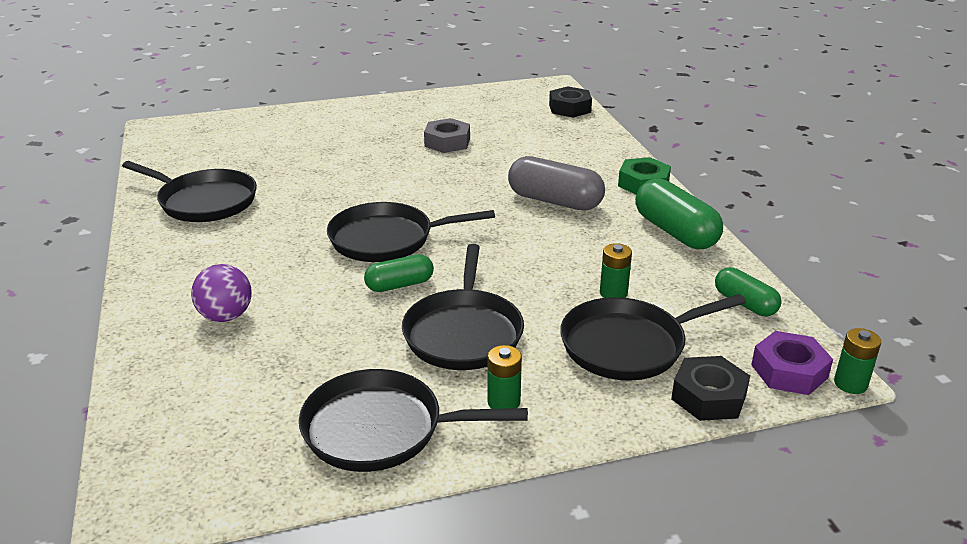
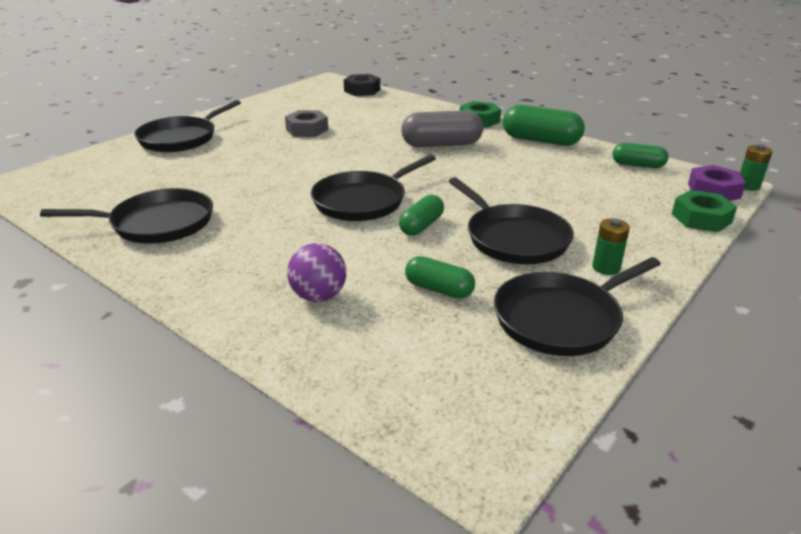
camera: 35 degrees left, 0 degrees up
(322, 353) = (439, 289): none -> green capsule
(613, 293) = (563, 184): green battery -> none
(628, 345) = (618, 208): black pan -> black pan (181, 138)
(709, 397) = (701, 218): black nut -> green nut

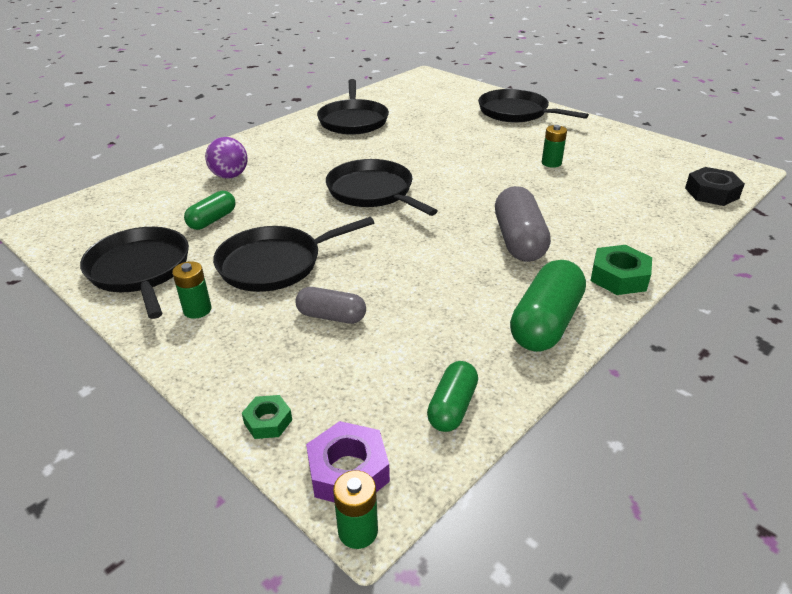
camera: 95 degrees right, 5 degrees up
(307, 130) = (551, 163): grey nut -> green battery
(421, 226) = (316, 218): green capsule -> none
(576, 206) = (331, 316): none -> grey capsule
(701, 218) = (268, 421): green nut -> green nut, size x0.60

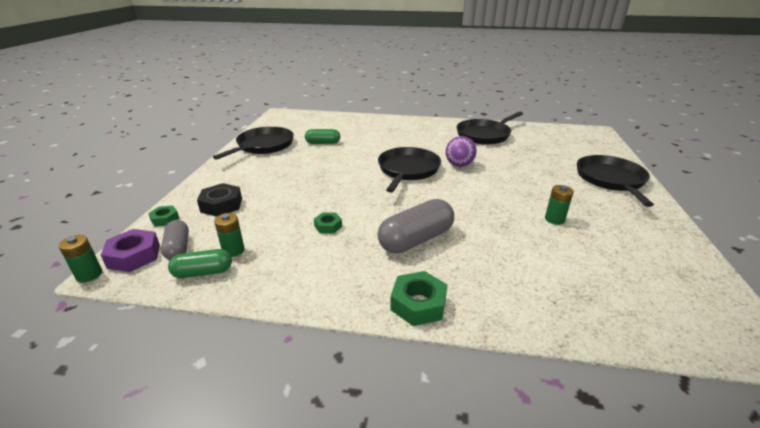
camera: 55 degrees right, 5 degrees down
(197, 310) = (242, 169): green battery -> green battery (233, 250)
(230, 176) = (370, 130): purple ball -> purple ball (459, 165)
(275, 264) = (299, 172): black pan -> none
(331, 316) = (264, 204): grey capsule -> grey capsule (178, 248)
(439, 284) = (328, 226): none -> green nut
(545, 323) = (320, 283): green capsule -> none
(711, 193) = (657, 329): black nut -> black nut (221, 205)

